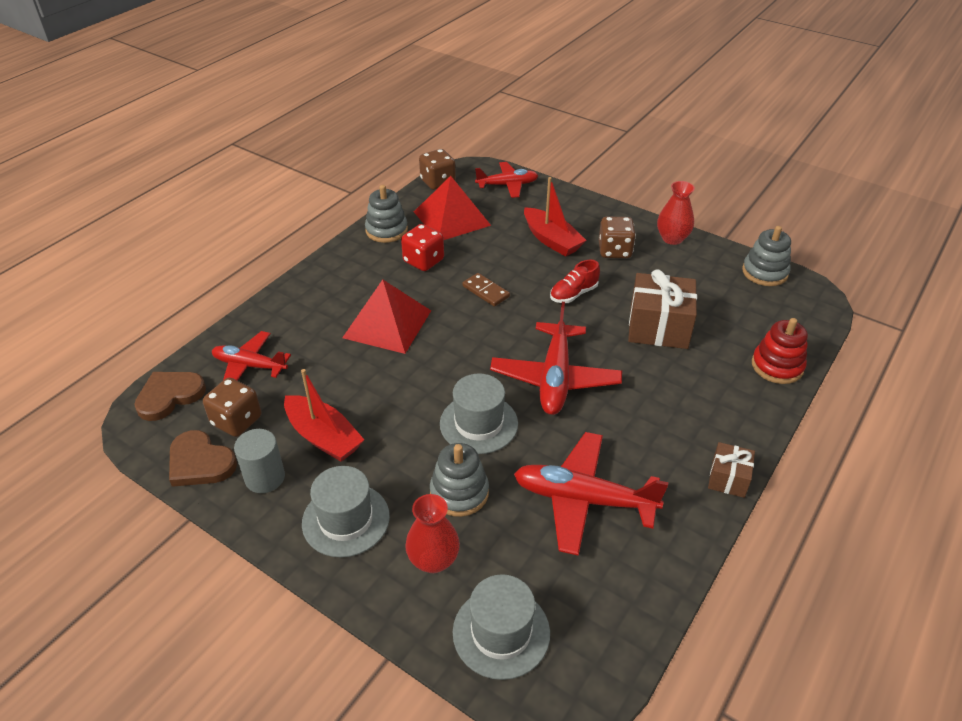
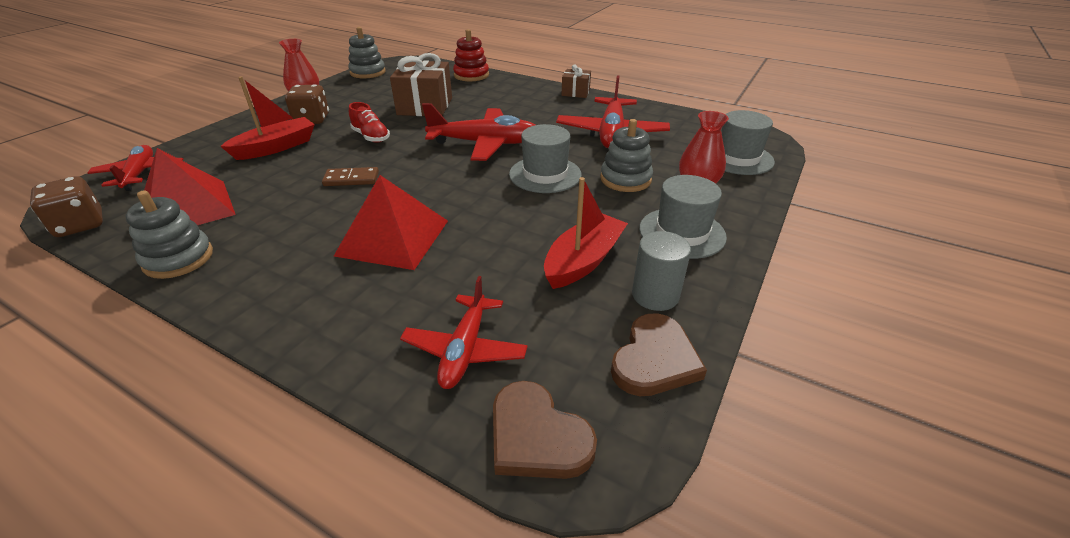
camera: 95 degrees left, 5 degrees down
(237, 421) = (574, 339): brown dice -> none
(423, 261) = (273, 222): red dice -> none
(486, 291) = (351, 179): brown domino -> brown domino turned 45 degrees clockwise

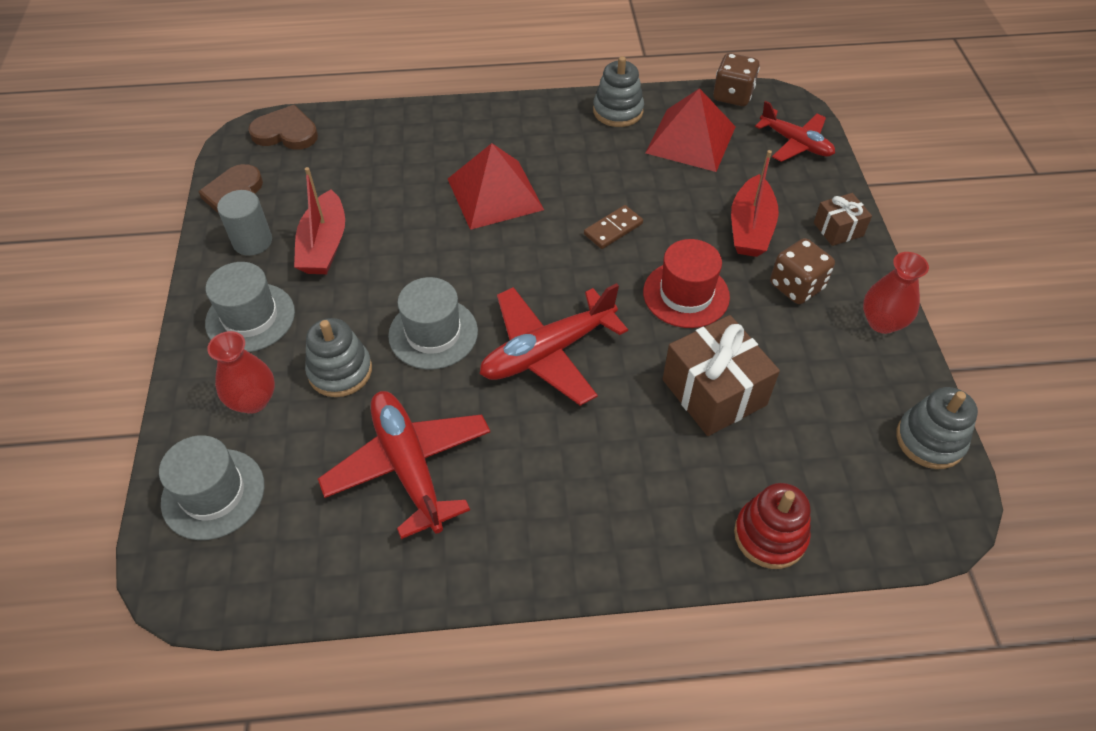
camera: 145 degrees right, 15 degrees up
(371, 137) = (686, 294): red shoe -> red hat
(465, 349) = (359, 150): red plane -> none
(575, 92) = (544, 575): brown gift -> brown gift (838, 229)

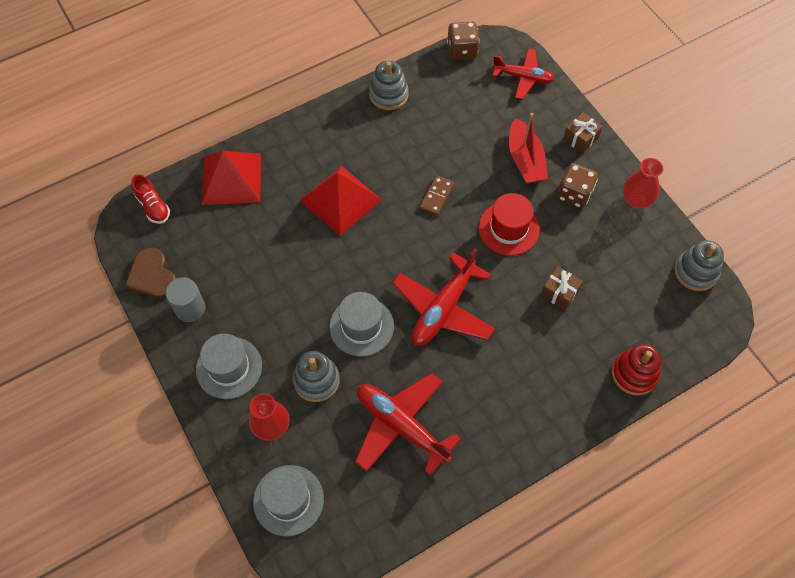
camera: 25 degrees left, 10 degrees up
(286, 132) = (153, 206): brown heart -> red shoe
(324, 245) = (244, 290): red boat -> none
(691, 139) = (451, 101): red pyramid -> red pyramid (231, 178)
(714, 392) = (559, 293): brown gift -> brown gift, size x0.55

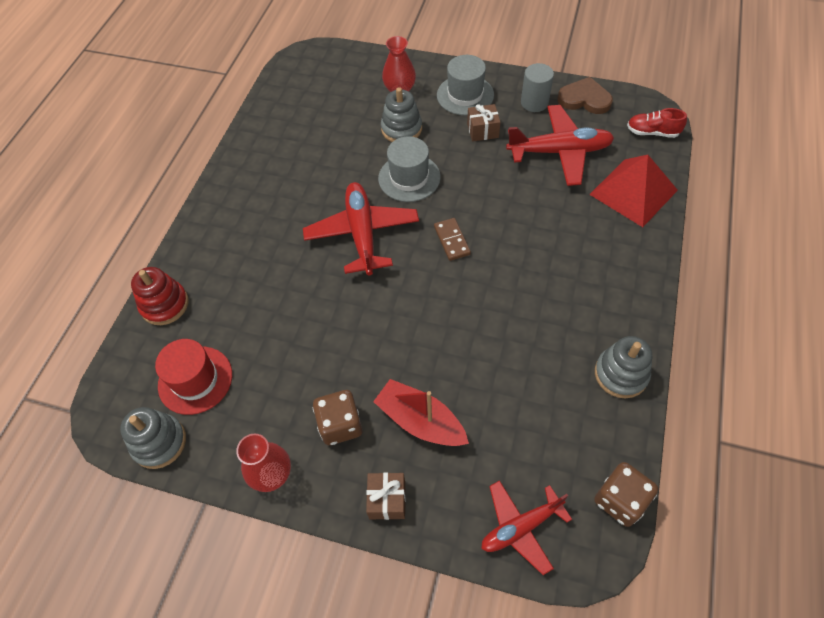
camera: 140 degrees right, 5 degrees down
(288, 500) = (347, 70): grey hat -> none
(340, 200) = (534, 245): red pyramid -> none
(401, 426) = (316, 147): red plane -> red plane (559, 152)
(436, 196) = (462, 313): brown domino -> brown domino (451, 240)
(508, 229) = (371, 338): red hat -> red hat (195, 380)
(559, 293) = (278, 319): brown gift -> brown gift (482, 130)

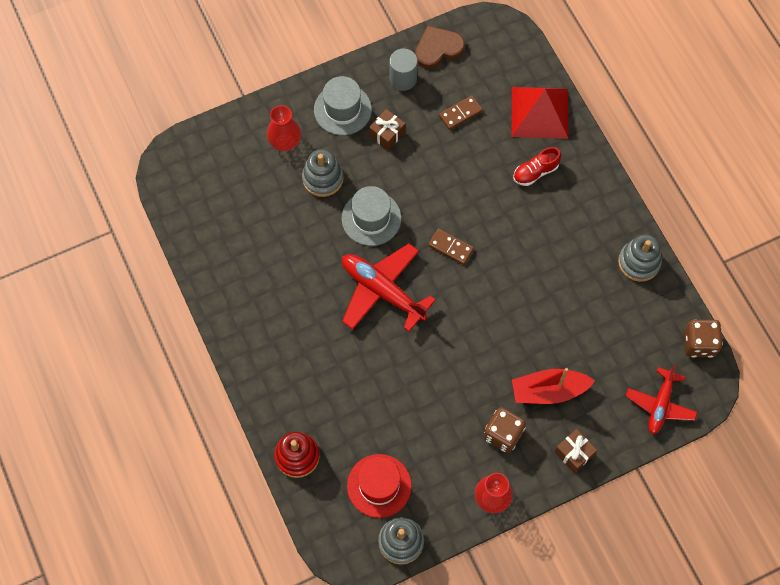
camera: 45 degrees left, 10 degrees up
(559, 152) = (460, 113): red plane -> brown domino
(652, 132) = (512, 47): red shoe -> red shoe (535, 172)

